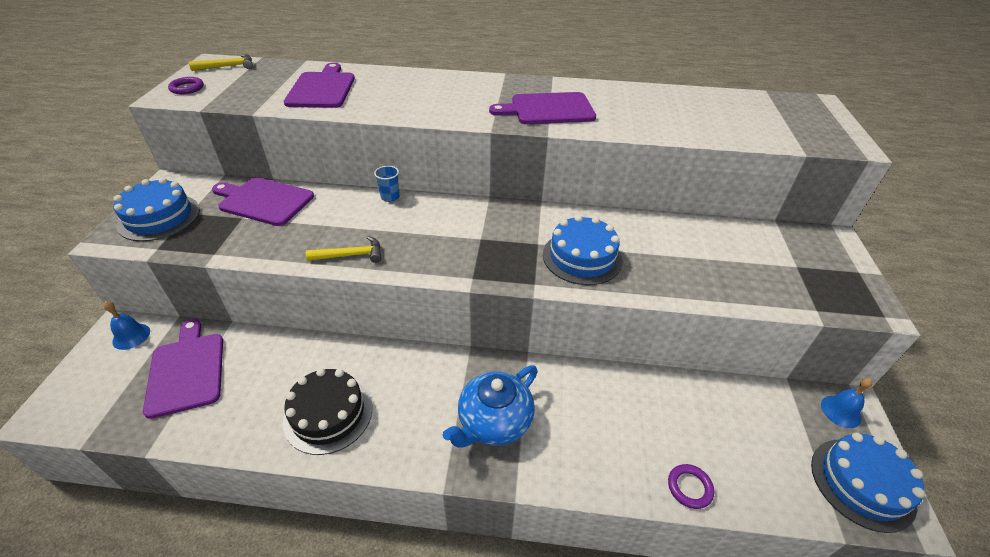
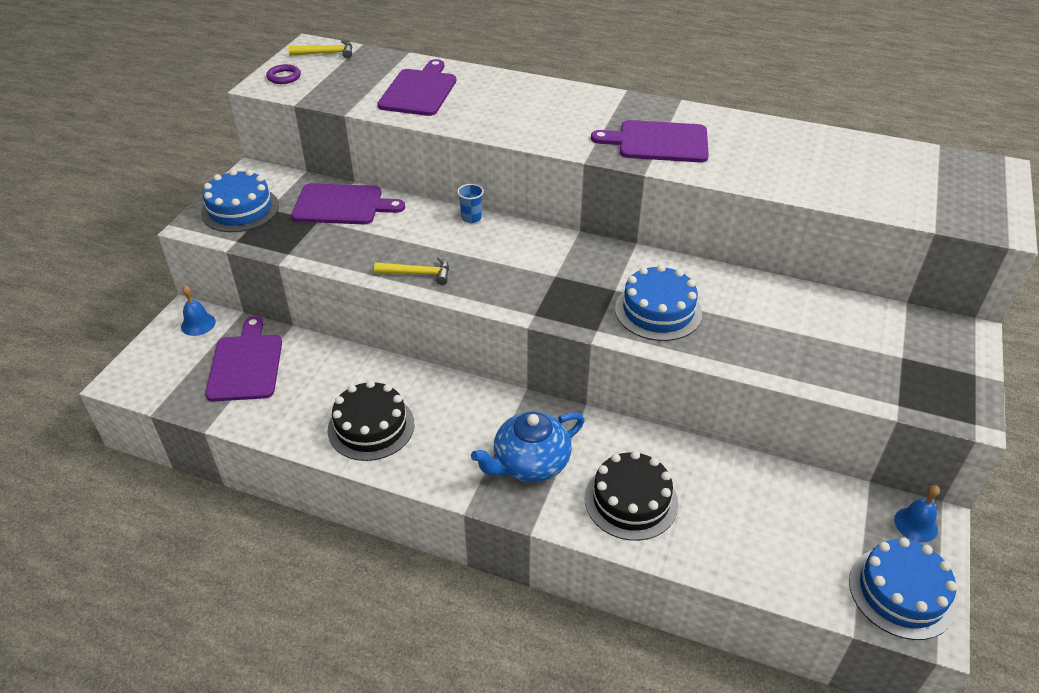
camera: 15 degrees right, 0 degrees up
(264, 201) = (342, 205): purple cutting board -> purple cutting board turned 150 degrees clockwise
(598, 441) = (631, 501): none -> black cake
(689, 487) = (710, 558): purple ring -> none

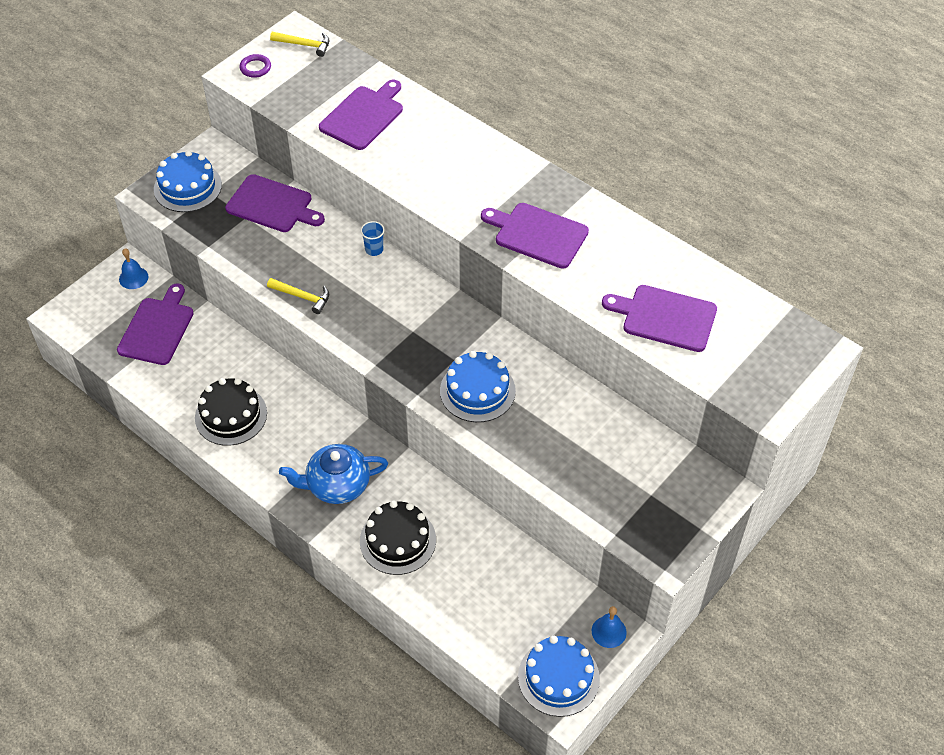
camera: 20 degrees right, 10 degrees up
(834, 177) = (665, 317): none -> purple cutting board

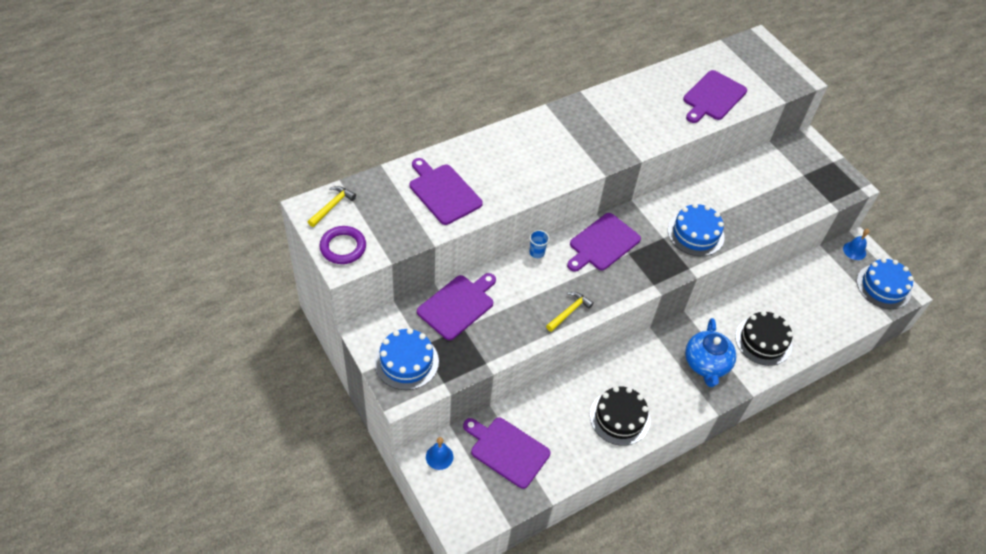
camera: 75 degrees left, 0 degrees up
(255, 68) = (343, 247): purple ring -> purple ring, size x1.54
(538, 234) = (615, 133): purple cutting board -> purple cutting board (602, 243)

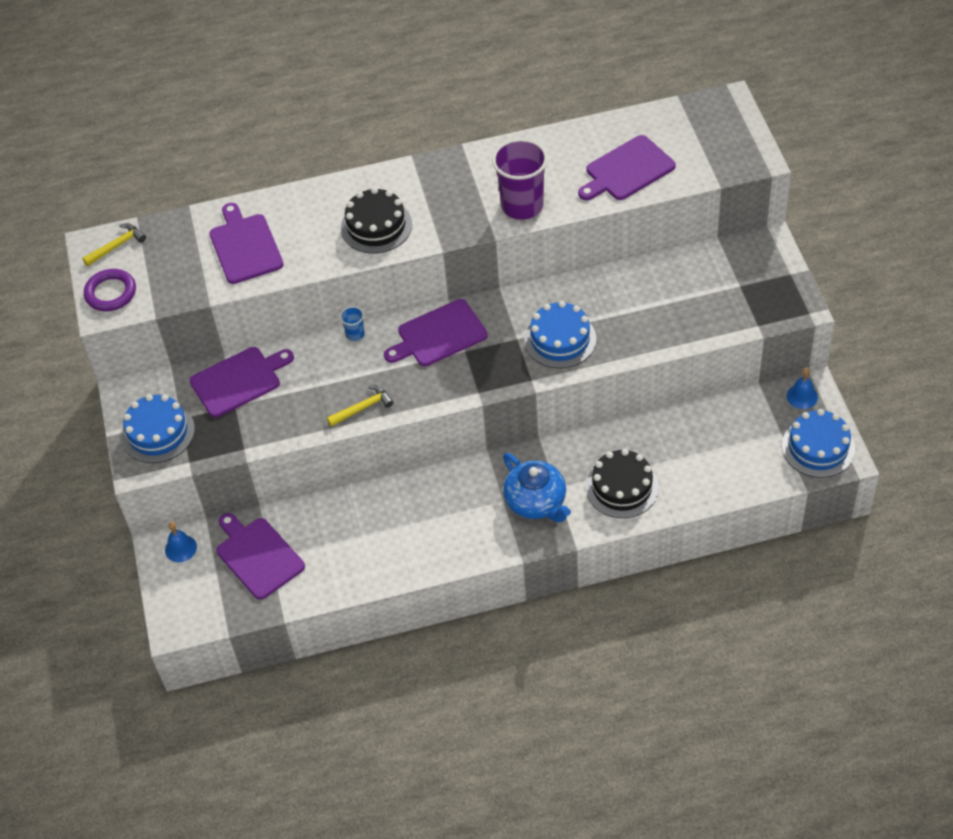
camera: 25 degrees right, 0 degrees up
(619, 417) = (402, 544): black cake -> black cake (376, 226)
(649, 132) = (522, 205): none -> purple cup
(706, 364) = (536, 502): blue teapot -> blue teapot turned 60 degrees counterclockwise

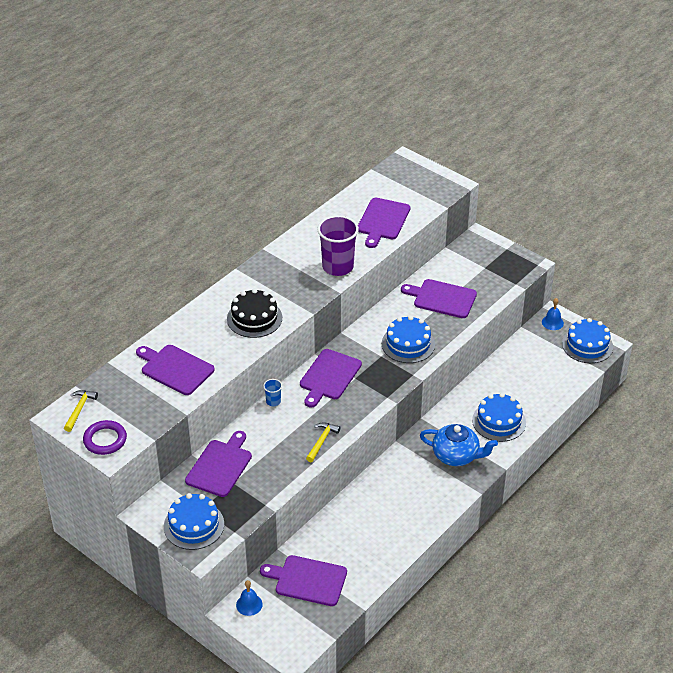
camera: 40 degrees left, 10 degrees down
(622, 487) = (499, 421): black cake -> blue cake
(652, 301) = (442, 298): none -> purple cutting board

